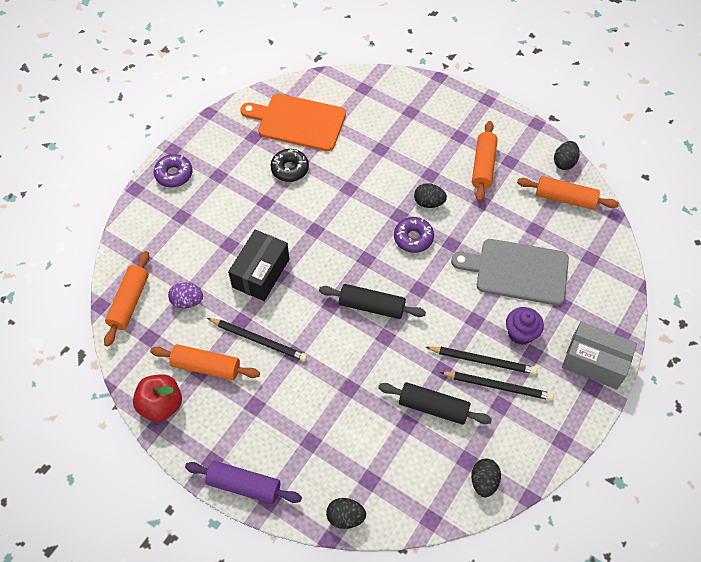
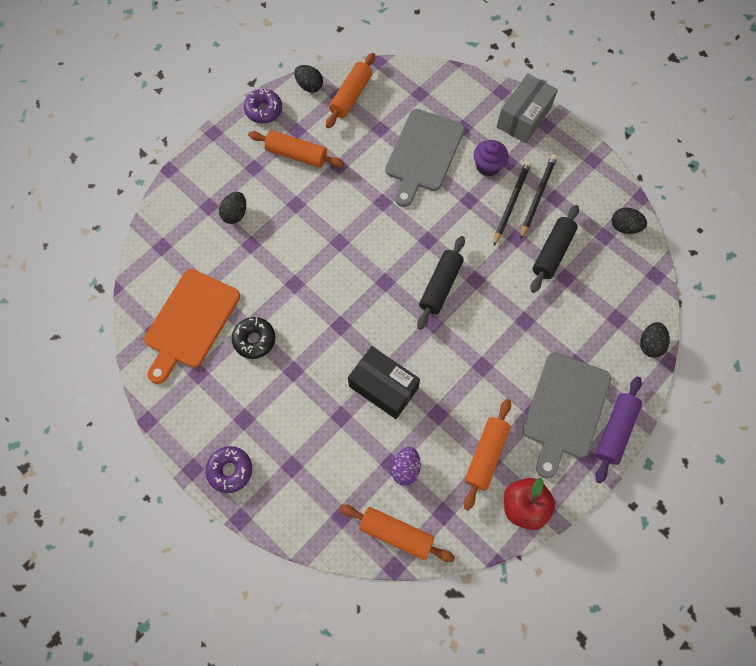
camera: 80 degrees left, 10 degrees up
(259, 340) = (463, 398): black pencil -> none
(261, 434) = (565, 409): none -> grey cutting board
(413, 238) = (369, 234): purple donut -> purple donut (264, 110)
(429, 203) = (330, 212): black egg -> black egg (235, 214)

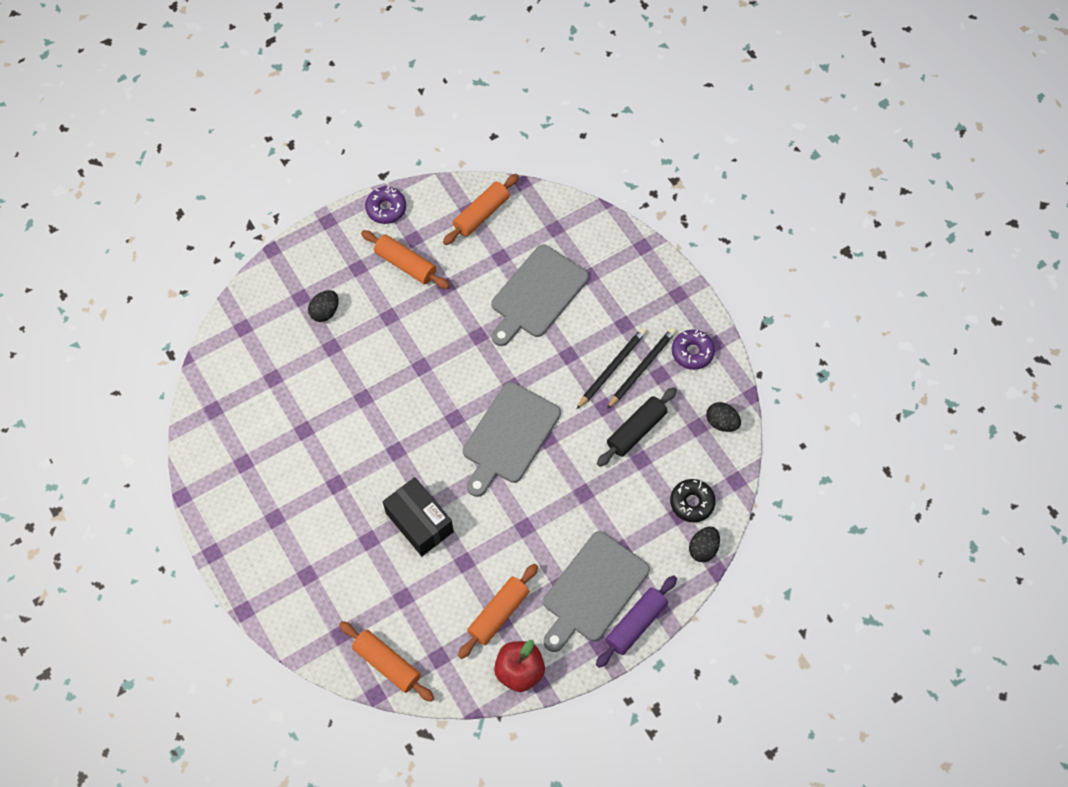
camera: 15 degrees right, 5 degrees down
(190, 322) = (249, 410): orange cutting board -> none
(230, 470) = (247, 563): purple donut -> purple donut (692, 352)
(254, 340) = (307, 444): black donut -> black donut (692, 503)
(309, 86) = (441, 193): black egg -> none
(405, 468) = (416, 605): purple egg -> none
(440, 286) = (509, 436): black rolling pin -> grey cutting board
(488, 166) = (600, 324): purple cupcake -> none
(523, 118) = (656, 280): grey box -> none

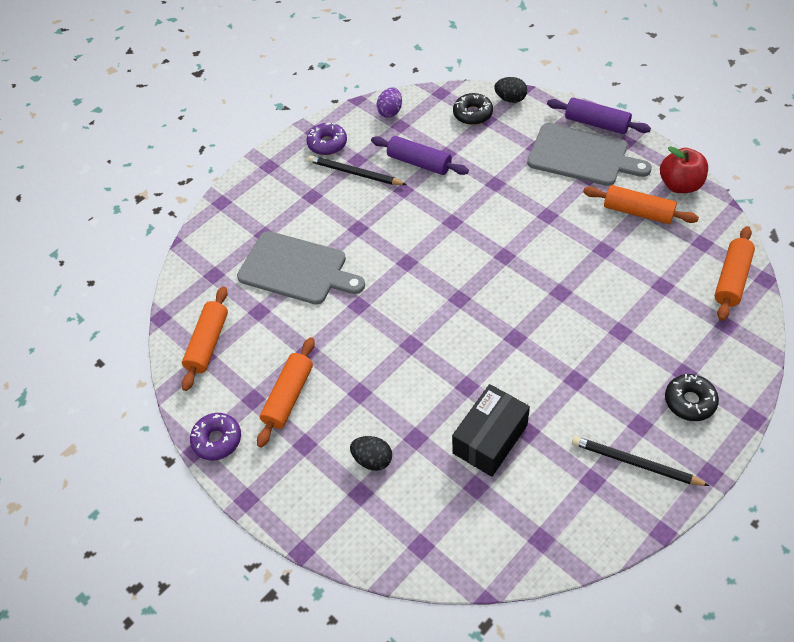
camera: 100 degrees left, 10 degrees down
(279, 566) = (689, 401): none -> black donut
(419, 522) = (582, 295): black box -> black box (490, 439)
(481, 214) = (208, 343): orange rolling pin -> orange rolling pin turned 75 degrees clockwise
(509, 436) = (461, 250): grey cutting board -> none
(611, 368) = (362, 193): black pencil -> black pencil (635, 463)
(636, 431) = (419, 162): black rolling pin -> purple rolling pin
(721, 422) = (390, 111): black egg -> purple egg

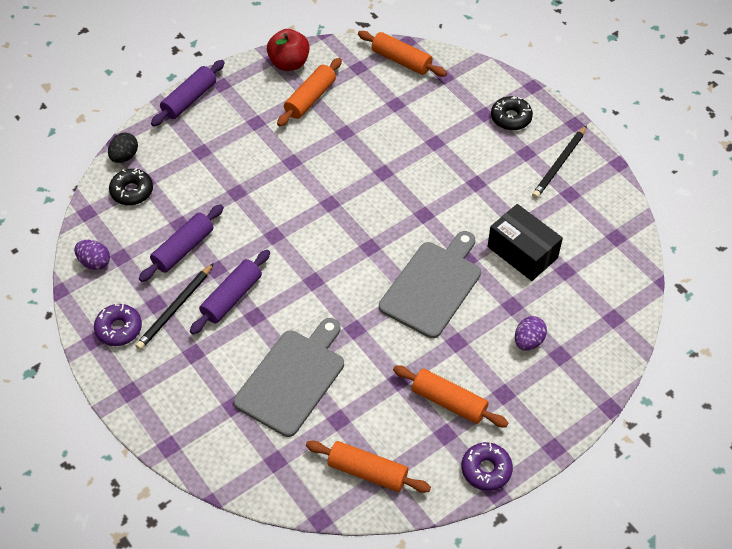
camera: 85 degrees left, 0 degrees up
(372, 459) = (528, 341): black egg -> purple egg
(374, 207) = (232, 297): none -> purple rolling pin
(582, 156) = (227, 120): grey cutting board -> grey cutting board (433, 286)

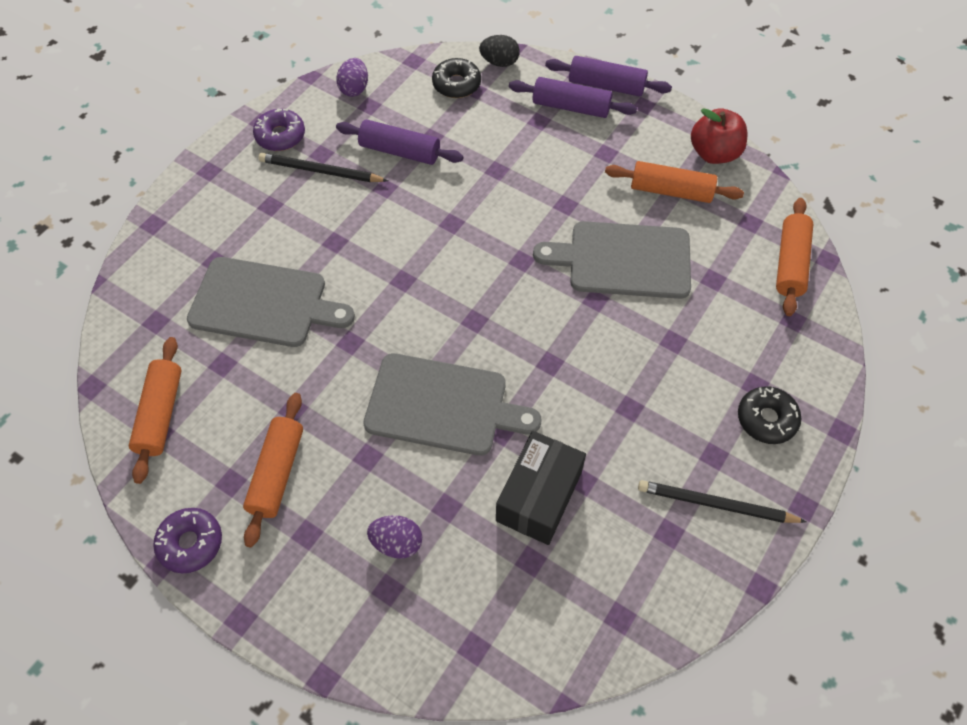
camera: 70 degrees right, 5 degrees up
(232, 297) = (352, 213): purple rolling pin -> purple rolling pin (571, 107)
(357, 145) = (623, 260): none -> grey cutting board

